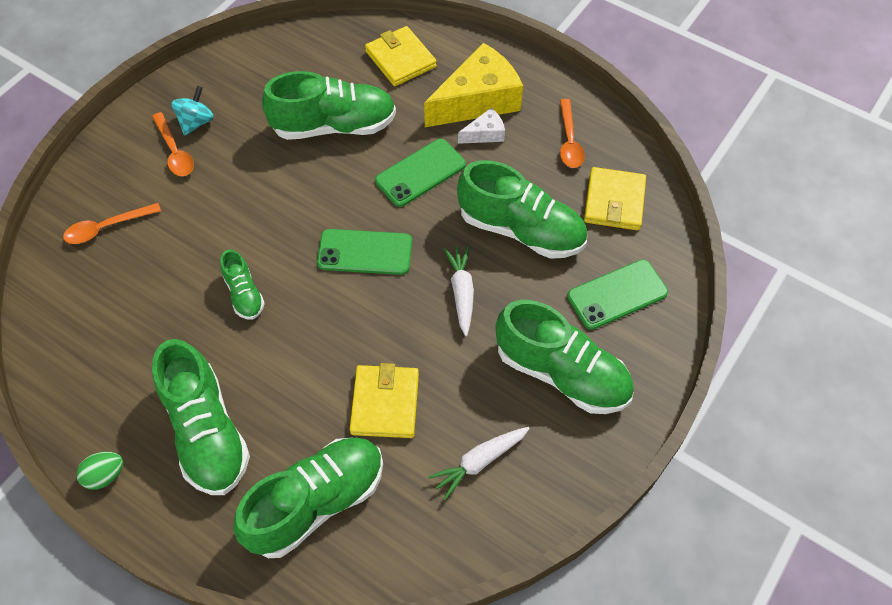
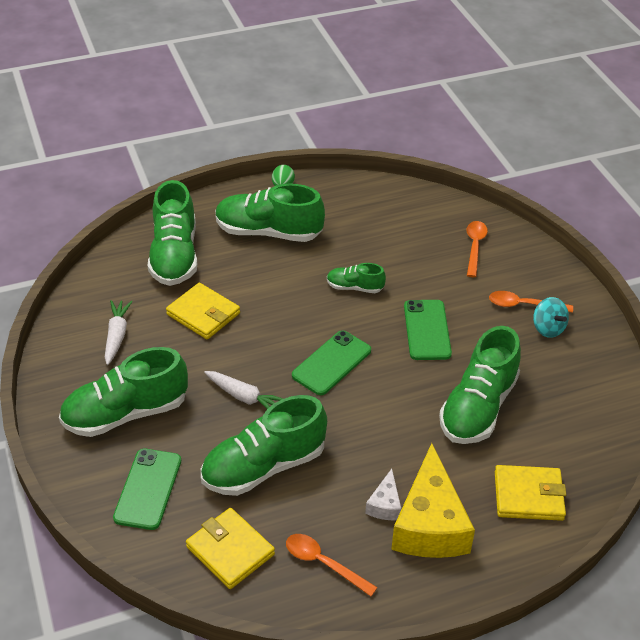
camera: 125 degrees right, 15 degrees down
(420, 173) = (379, 436): green phone -> green phone (427, 330)

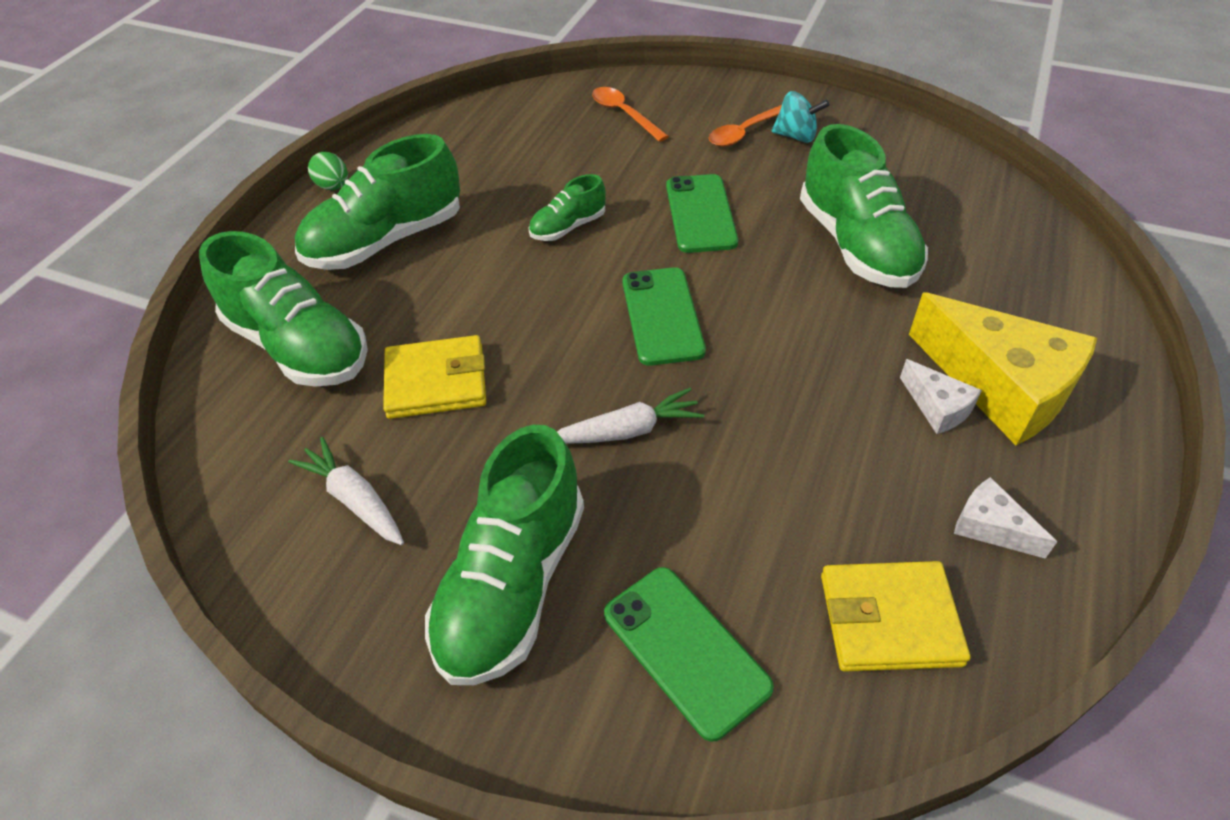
camera: 45 degrees left, 5 degrees up
(264, 466) = (769, 486): green shoe -> none
(323, 563) = (990, 527): orange spoon -> white cheese
(427, 330) = (700, 214): green phone -> green phone turned 45 degrees clockwise
(528, 495) = (1021, 284): yellow wallet -> none

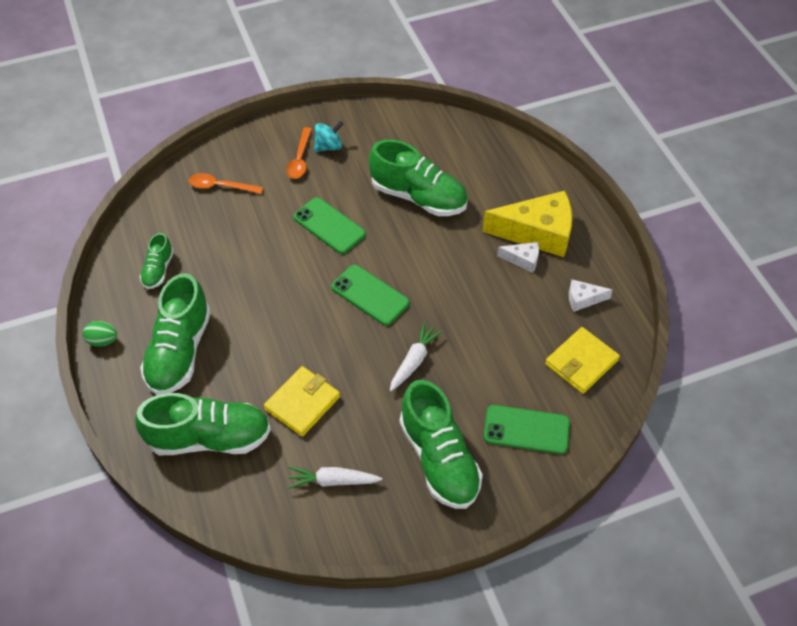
camera: 45 degrees left, 5 degrees up
(568, 227) = (270, 277): green shoe -> green shoe (158, 270)

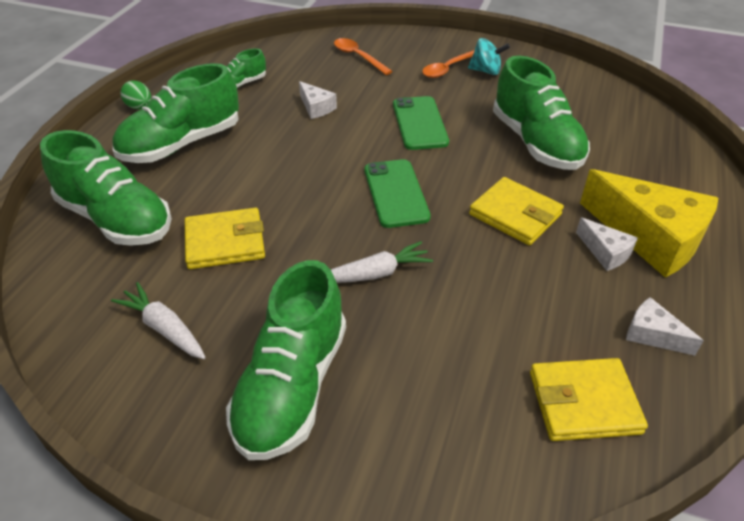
camera: 40 degrees right, 10 degrees down
(242, 256) = (316, 107): none -> white cheese
(454, 264) = (515, 214): none -> yellow wallet
(526, 430) = (430, 430): green phone -> none

